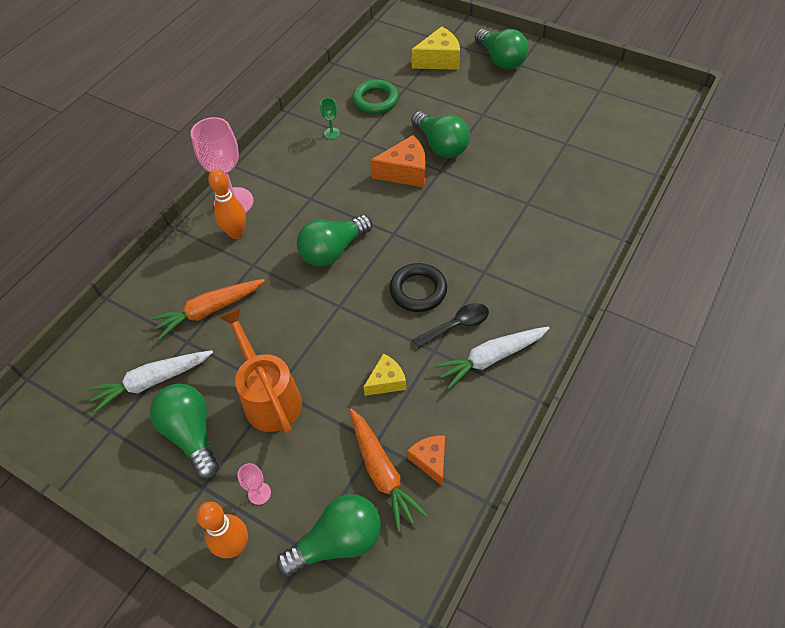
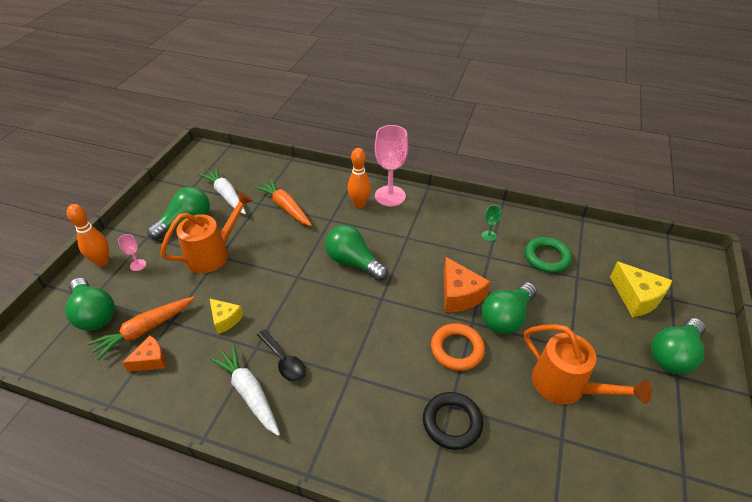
camera: 75 degrees right, 10 degrees down
(418, 290) = (319, 326): black ring -> black ring (452, 422)
(469, 187) = (457, 349): none -> orange ring
(519, 127) = (566, 386): none -> orange watering can

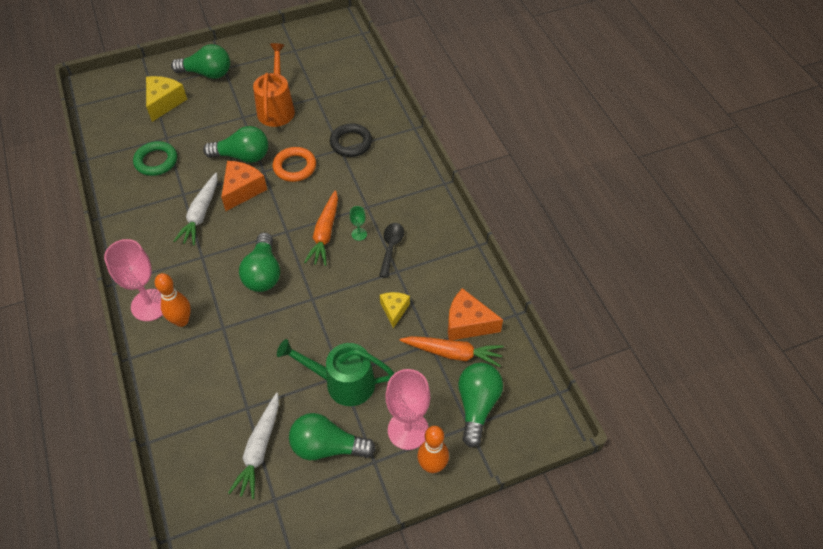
camera: 130 degrees left, 10 degrees up
(138, 265) = (408, 430): pink goblet -> pink goblet, size x2.27
(151, 360) = (467, 323): orange cheese -> orange cheese, size x1.58
(213, 253) = (342, 383): orange watering can -> green watering can
(249, 393) = (430, 247): white carrot -> white carrot (201, 214)
(286, 207) = (234, 378): orange carrot -> orange carrot (325, 233)
(488, 236) = (156, 206): green goblet -> green goblet (359, 234)

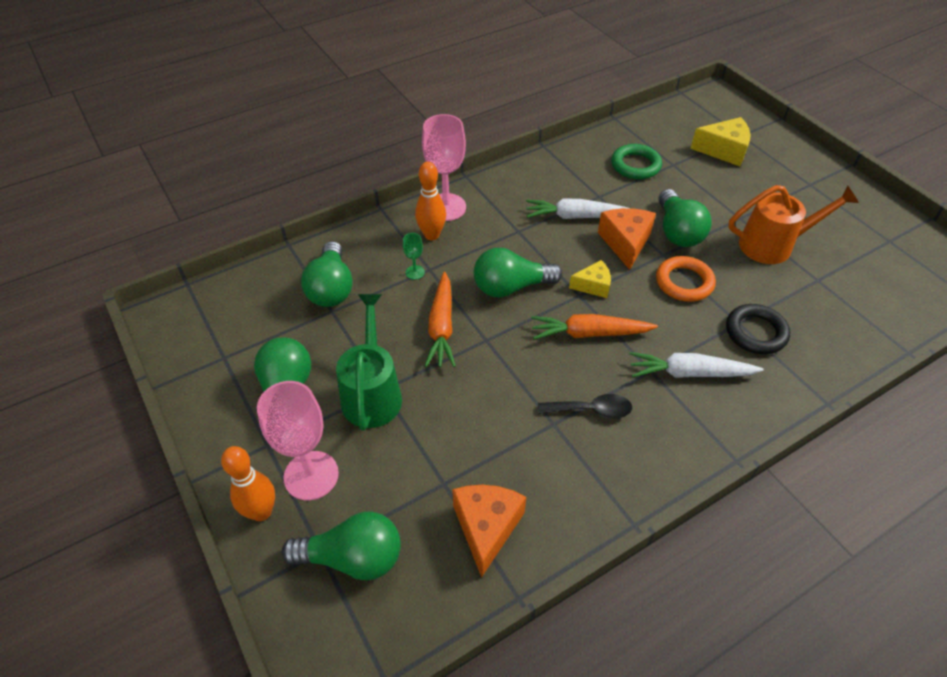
camera: 80 degrees right, 5 degrees down
(207, 73) = (791, 172): green light bulb -> green light bulb (331, 288)
(242, 190) = (625, 243): orange cheese -> orange cheese turned 105 degrees counterclockwise
(259, 449) = (282, 332): white carrot -> white carrot (689, 373)
(359, 234) = (601, 370): green goblet -> green goblet (415, 272)
(394, 310) = (489, 431): yellow cheese -> yellow cheese (593, 286)
(453, 353) = (433, 514): orange carrot -> orange carrot (441, 327)

